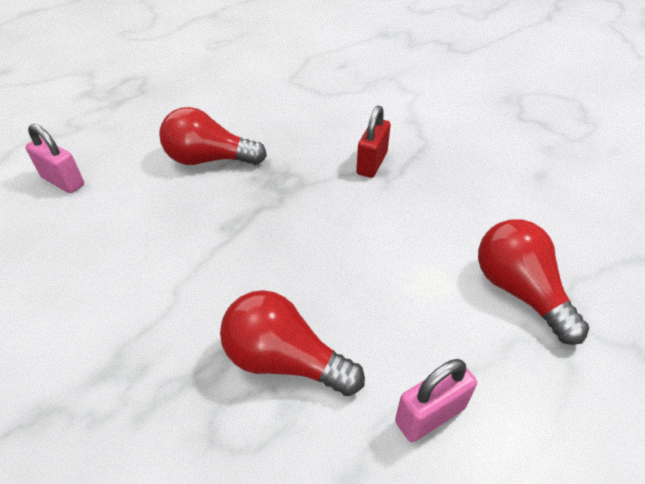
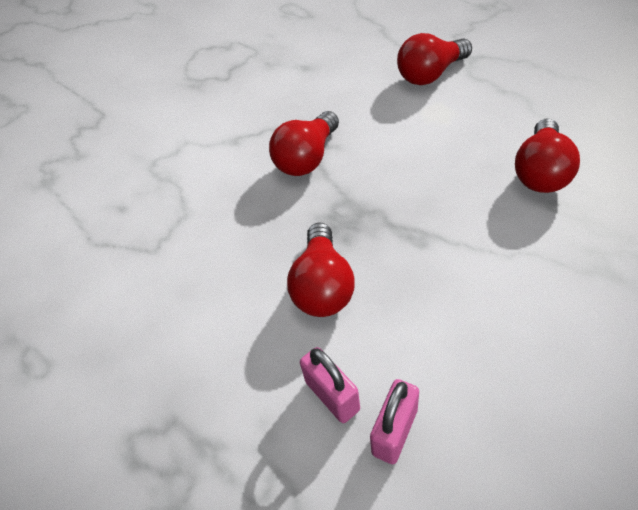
camera: 90 degrees left, 5 degrees up
(372, 163) = (307, 158): red padlock -> red light bulb
(430, 415) = (543, 104): pink padlock -> pink padlock (332, 395)

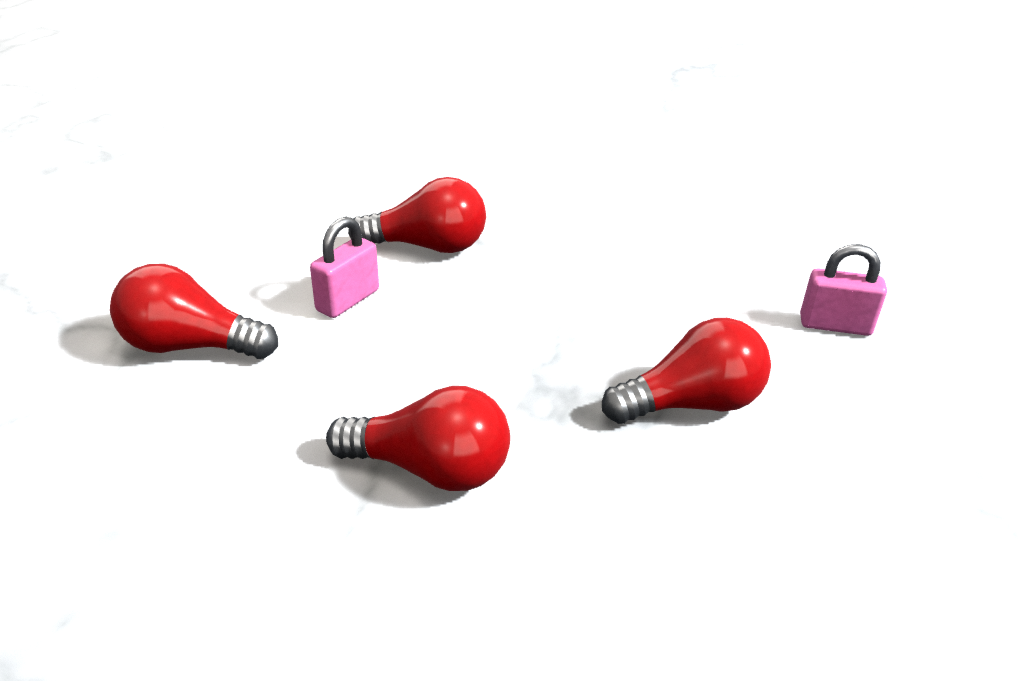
camera: 115 degrees left, 15 degrees down
(332, 395) = (833, 372): pink padlock -> pink padlock (347, 300)
(430, 74) = (190, 346): red light bulb -> red light bulb turned 150 degrees clockwise

